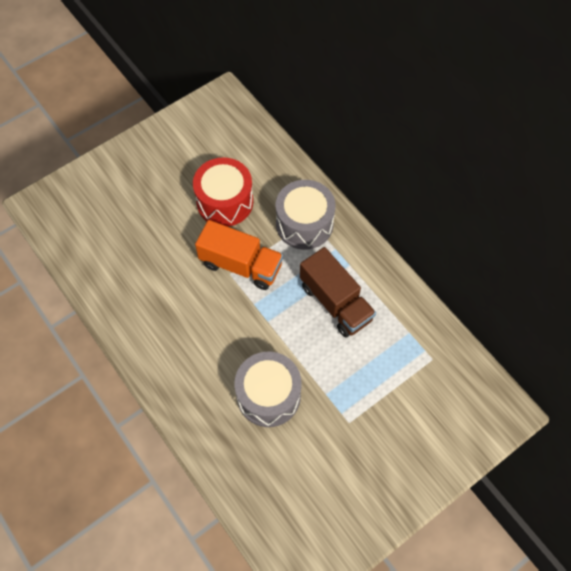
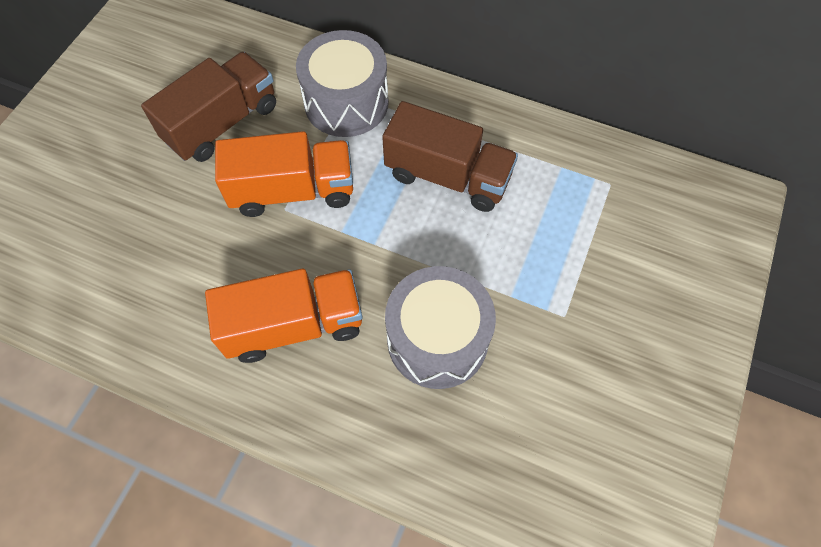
camera: 30 degrees left, 0 degrees up
(196, 345) = (294, 325): none -> orange truck
(225, 202) = (222, 123): red drum -> brown truck

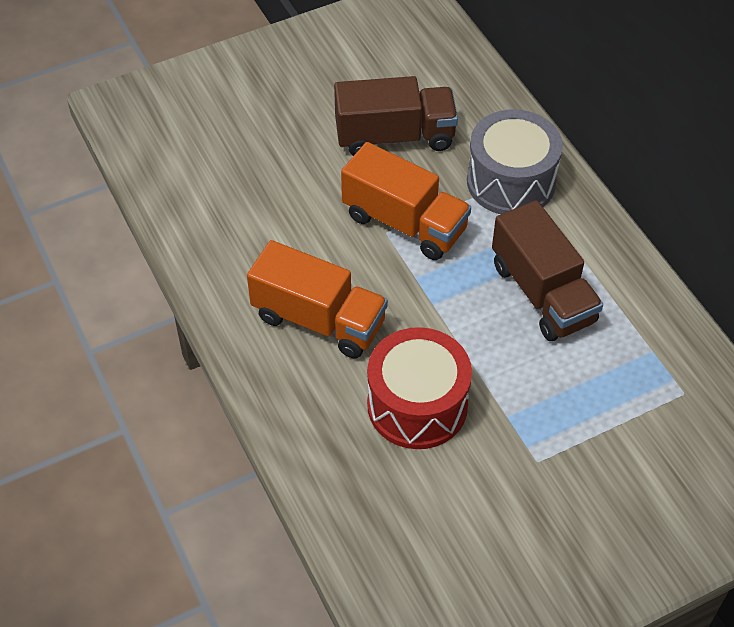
camera: 40 degrees right, 10 degrees down
(437, 339) = (417, 405): grey drum -> red drum

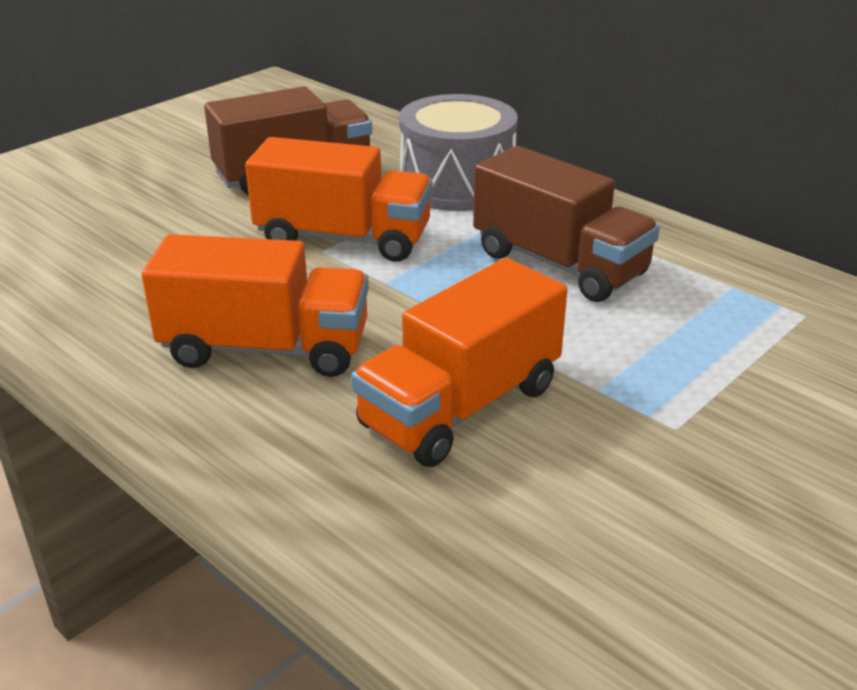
camera: 20 degrees left, 20 degrees down
(417, 405) = (461, 406): red drum -> orange truck

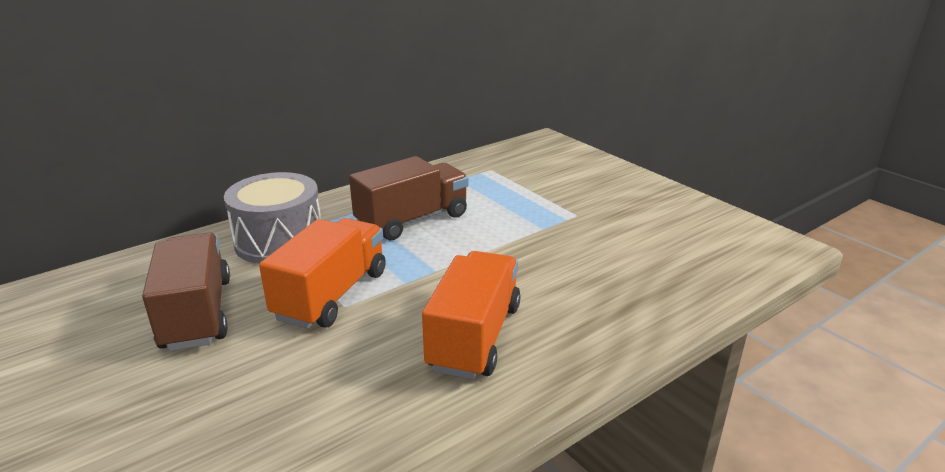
camera: 80 degrees left, 5 degrees down
(461, 406) = (553, 269): orange truck -> none

